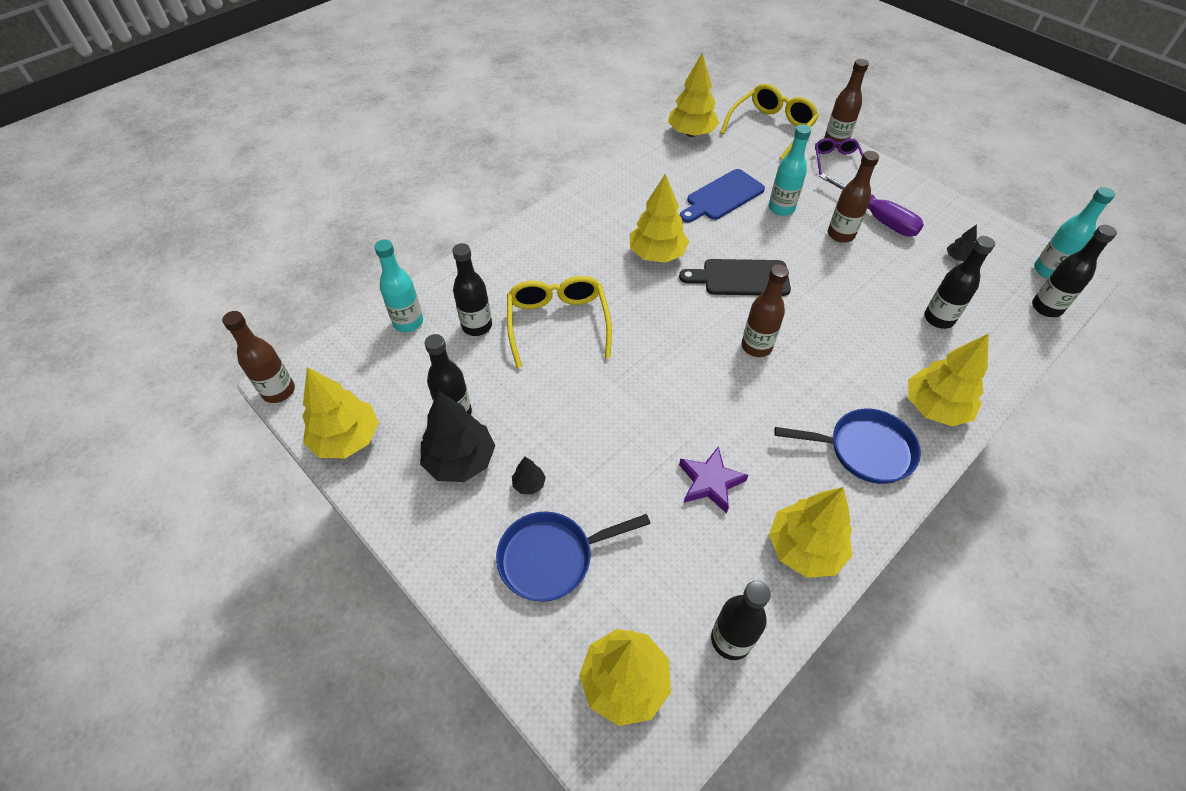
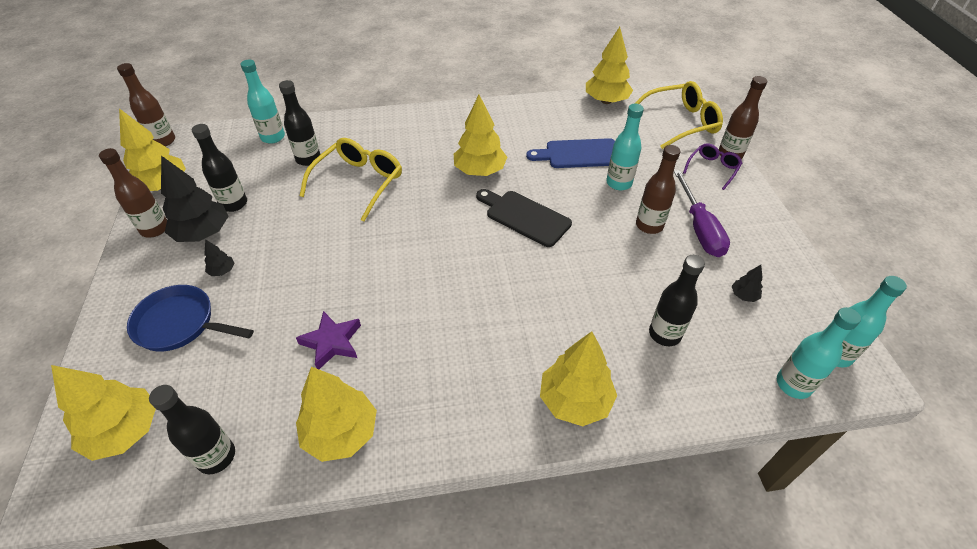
camera: 35 degrees right, 5 degrees down
(756, 346) = (478, 270): brown bottle -> brown bottle (155, 229)
(864, 450) = (473, 394): blue pan -> none
(1046, 308) = (793, 384): black bottle -> turquoise bottle

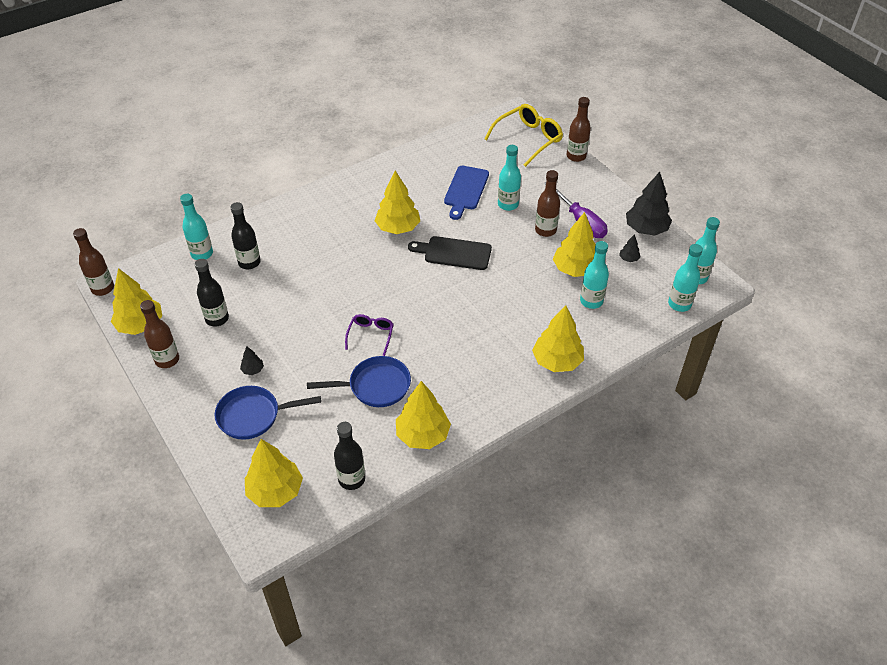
camera: 25 degrees left, 0 degrees up
(203, 233) = (212, 349): black tree -> black tree (646, 229)
(332, 342) = (375, 386): purple star -> blue pan
(359, 182) = (307, 268): yellow glasses -> none
(578, 154) = (465, 190): blue cutting board -> blue cutting board turned 45 degrees counterclockwise
(606, 101) = (461, 137): yellow tree -> yellow tree (575, 269)
(664, 334) = (591, 301): black bottle -> turquoise bottle
(712, 169) = (569, 172): purple glasses -> purple glasses (371, 335)

